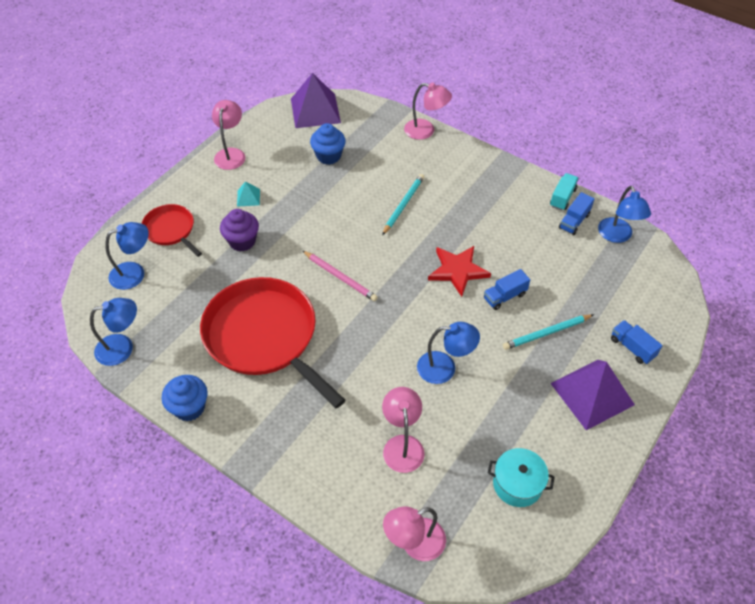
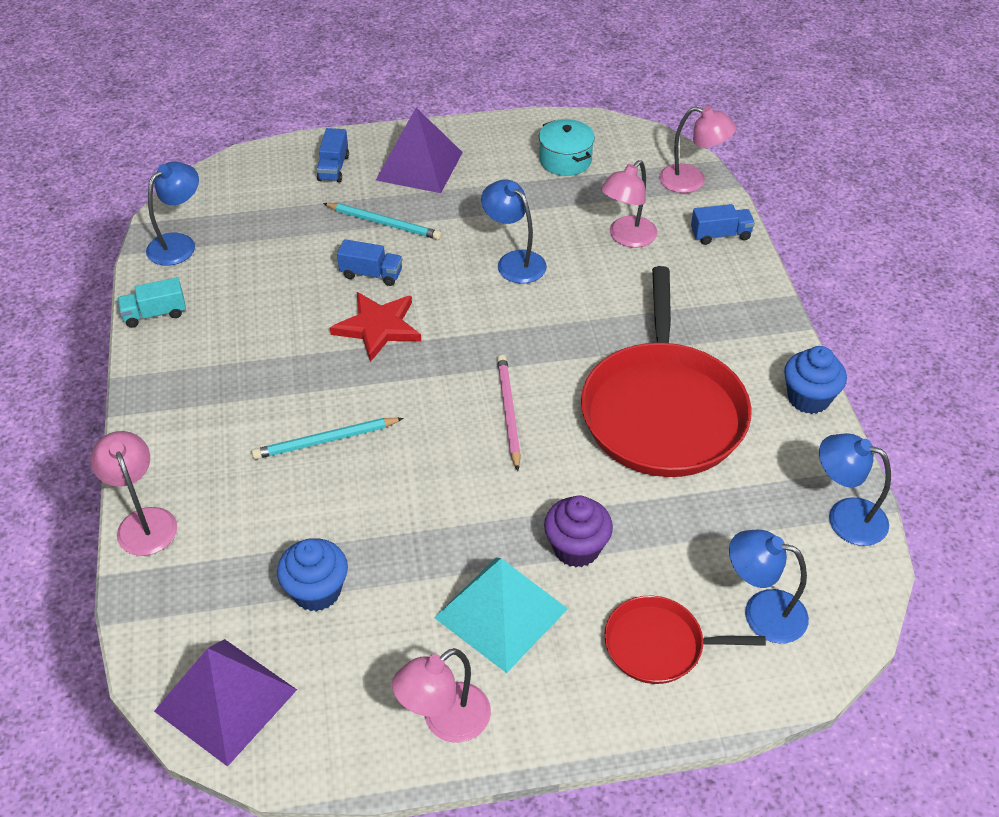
camera: 135 degrees left, 5 degrees down
(171, 230) = (659, 645): red pan -> red pan turned 90 degrees clockwise
(248, 197) = (501, 613): turquoise pyramid -> turquoise pyramid, size x2.21
(574, 221) = (189, 285): blue truck -> blue truck (720, 235)

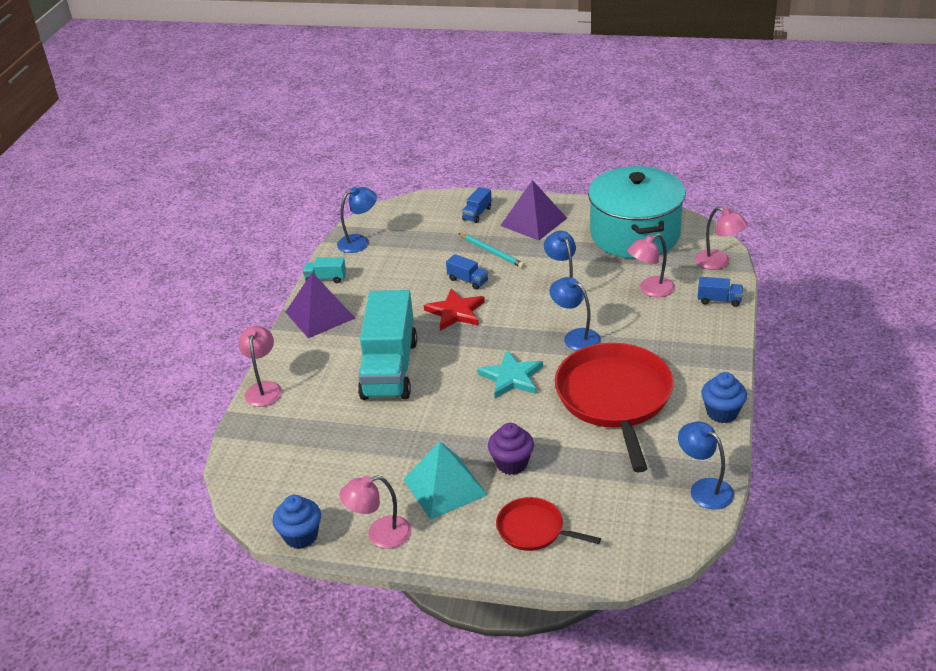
camera: 25 degrees right, 10 degrees down
(225, 700) = (263, 491): purple pyramid -> purple pyramid (320, 315)
(317, 591) = (342, 448): blue cupcake -> blue cupcake (301, 536)
(325, 441) = (390, 369): turquoise pencil -> turquoise truck
(508, 412) = (511, 377): pink pencil -> turquoise star
(565, 160) = (635, 234): turquoise pot -> turquoise pot, size x2.36
(663, 411) = (614, 398): red pan -> red pan turned 150 degrees clockwise
(762, 612) = (612, 528): blue lamp -> blue lamp (575, 337)

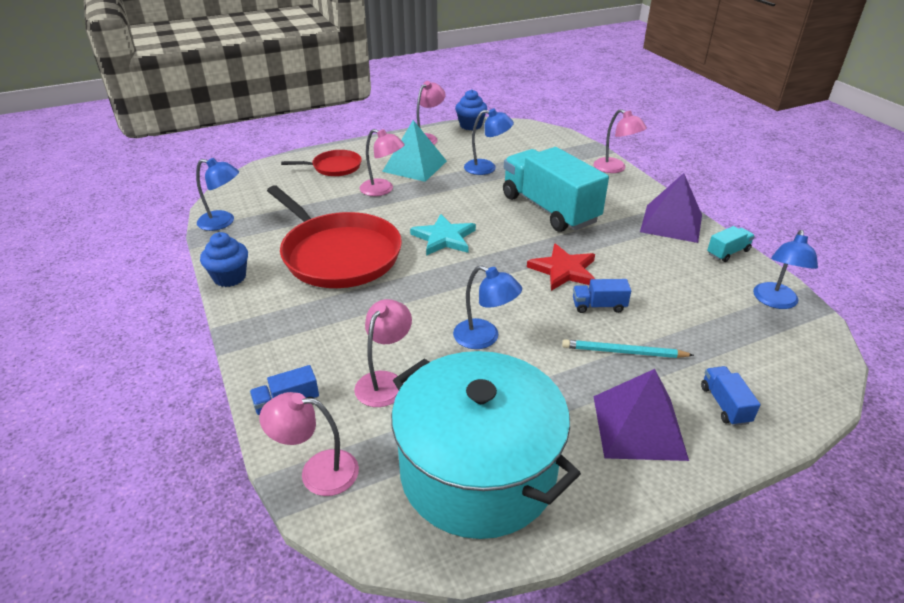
camera: 140 degrees right, 0 degrees up
(511, 463) = (382, 190): purple cupcake -> pink lamp
(575, 337) = (422, 292): blue lamp -> blue lamp (487, 168)

